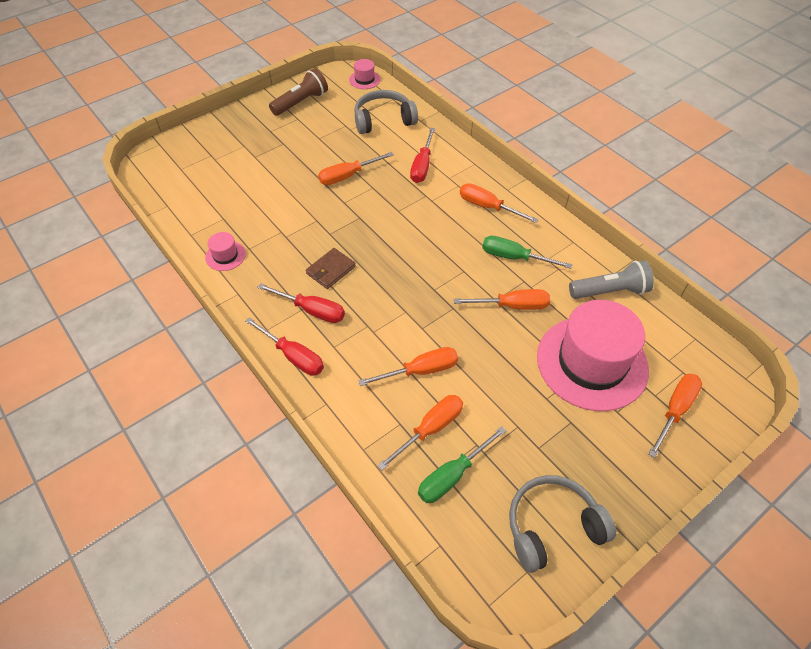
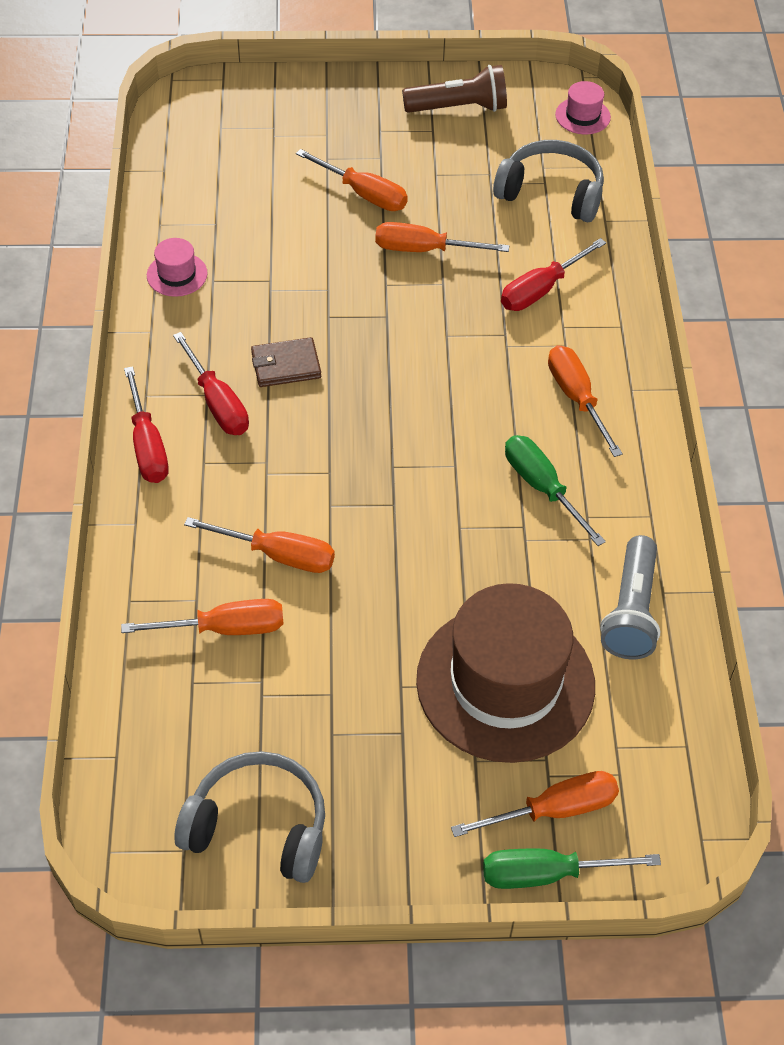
camera: 35 degrees right, 0 degrees up
(452, 476) = (200, 695): green screwdriver -> green screwdriver (547, 874)
(512, 306) = (474, 548): orange screwdriver -> orange screwdriver (364, 194)
(592, 362) = (505, 683): pink hat -> brown hat
(610, 291) = (631, 611): grey flashlight -> grey flashlight turned 75 degrees clockwise

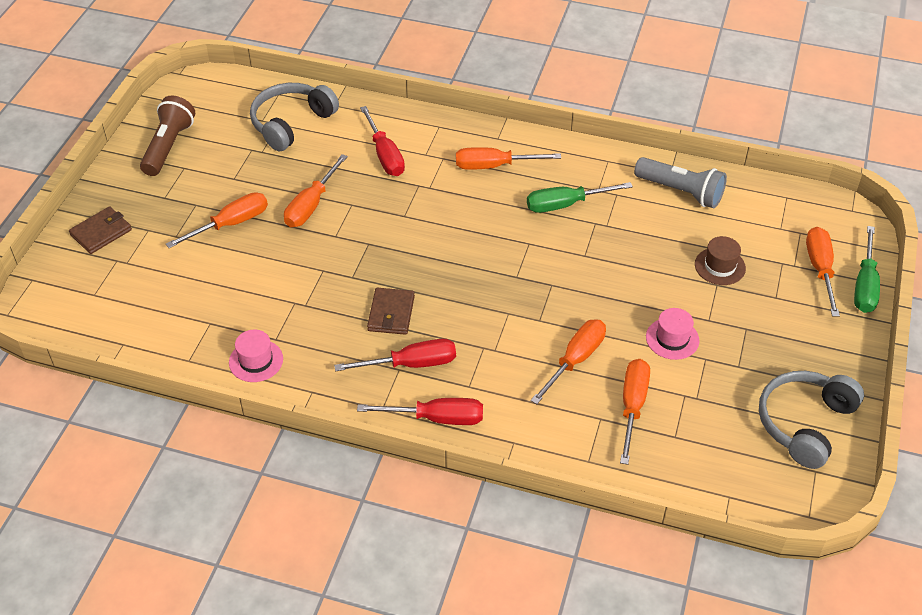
camera: 70 degrees left, 5 degrees down
(307, 103) = (101, 232): none -> brown wallet
(505, 683) = (720, 266): brown hat -> brown hat, size x0.41
(582, 116) = (221, 85): pink hat -> pink hat (672, 339)

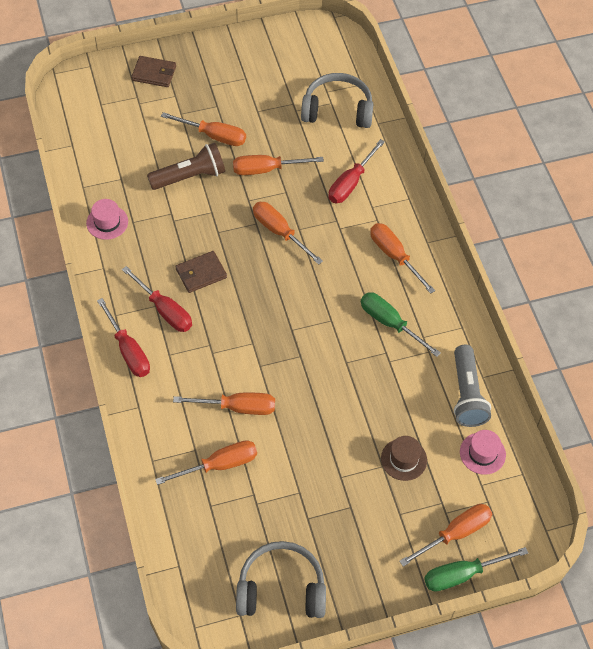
camera: 55 degrees right, 10 degrees up
(168, 146) = (258, 57): brown flashlight -> brown flashlight (190, 176)
(395, 231) = (279, 232): none -> orange screwdriver
(672, 339) = (303, 461): pink hat -> pink hat (482, 453)

